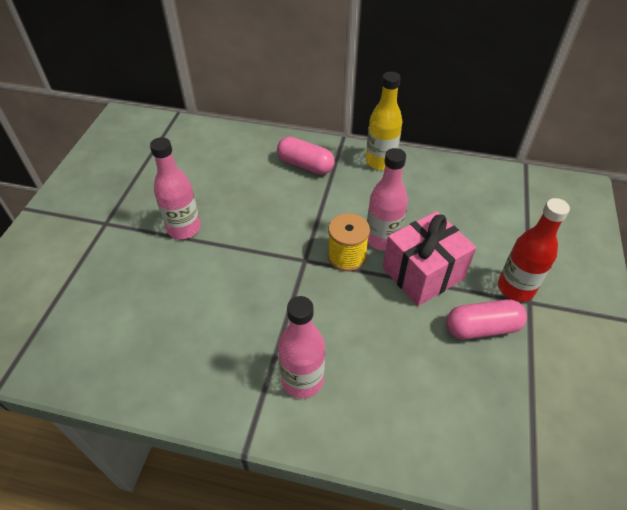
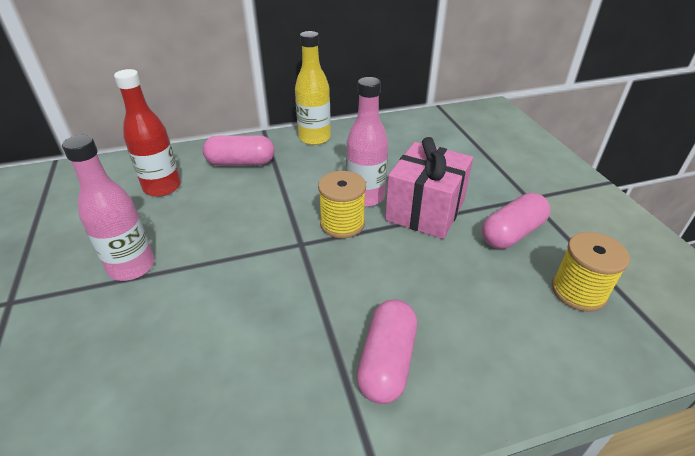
camera: 30 degrees left, 10 degrees down
(302, 380) = (387, 361): pink bottle -> pink capsule
(494, 404) = (578, 291): none -> yellow spool
(515, 288) = (509, 192): red bottle -> red bottle (162, 187)

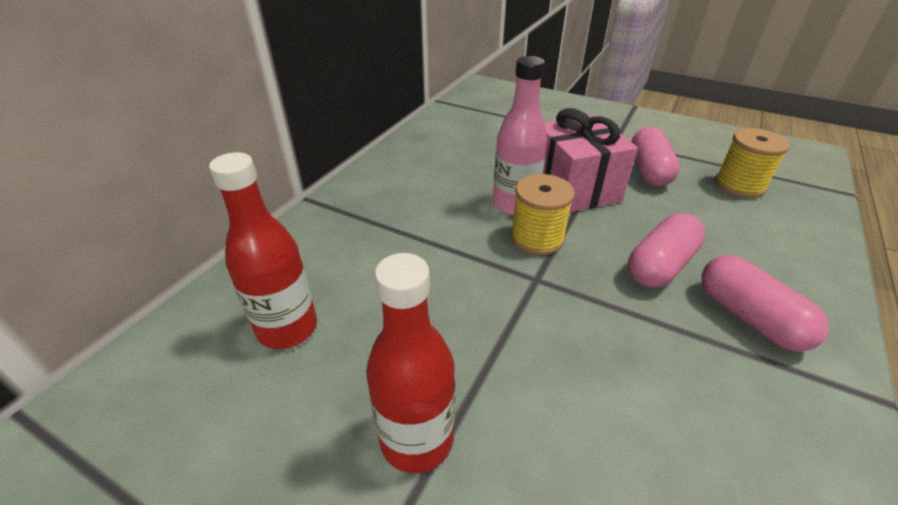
camera: 45 degrees left, 0 degrees up
(132, 267) = (417, 439): pink bottle -> red bottle
(241, 163) = (340, 243): pink capsule -> pink capsule (660, 265)
(314, 138) = (377, 178): yellow bottle -> none

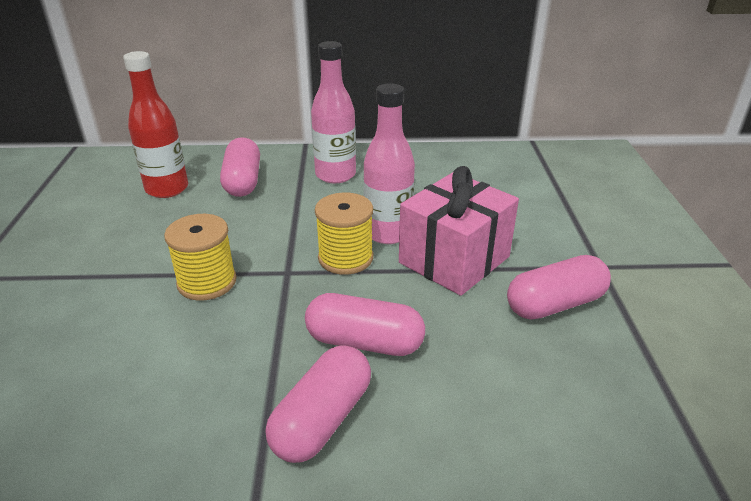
camera: 60 degrees right, 5 degrees down
(338, 261) = (243, 181): none -> pink capsule
(390, 200) = (335, 175): none -> pink bottle
(417, 439) = (97, 264): red bottle -> none
(739, 185) = (612, 390): yellow spool -> yellow spool (207, 282)

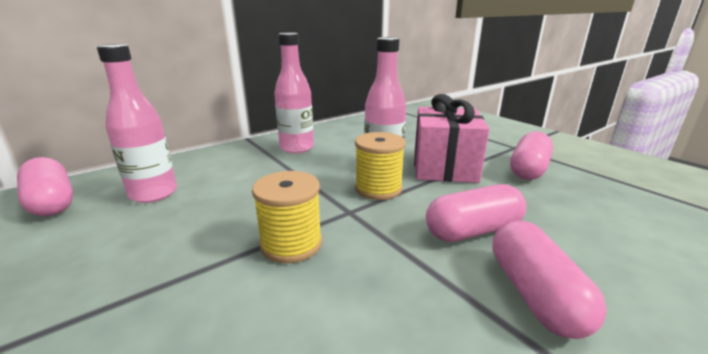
camera: 35 degrees left, 10 degrees down
(167, 189) = (153, 194): red bottle -> pink bottle
(243, 181) = (225, 170): pink capsule -> pink capsule (52, 202)

